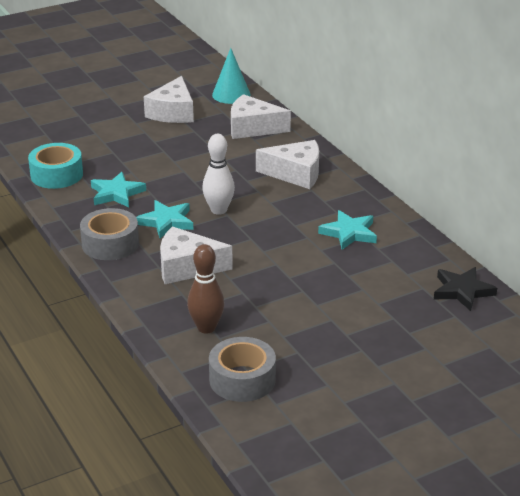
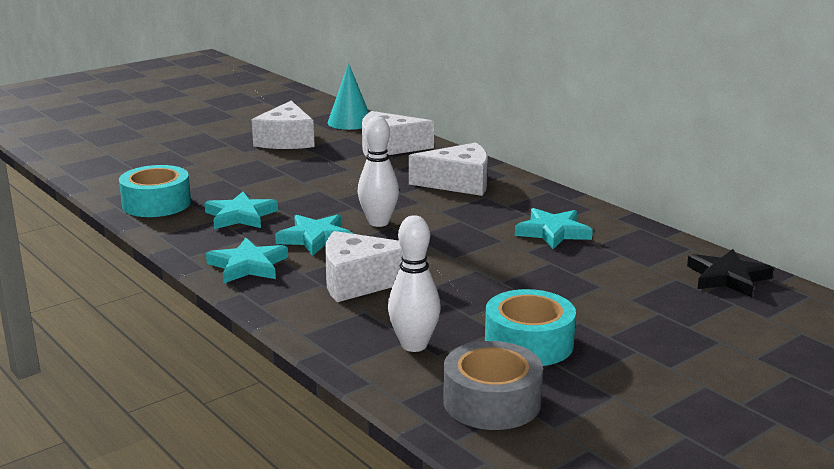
camera: 10 degrees left, 10 degrees down
(110, 244) = (248, 266): grey tape -> turquoise star
(206, 328) = (414, 345): brown bowling pin -> white bowling pin
(287, 335) = (528, 343): none -> turquoise tape

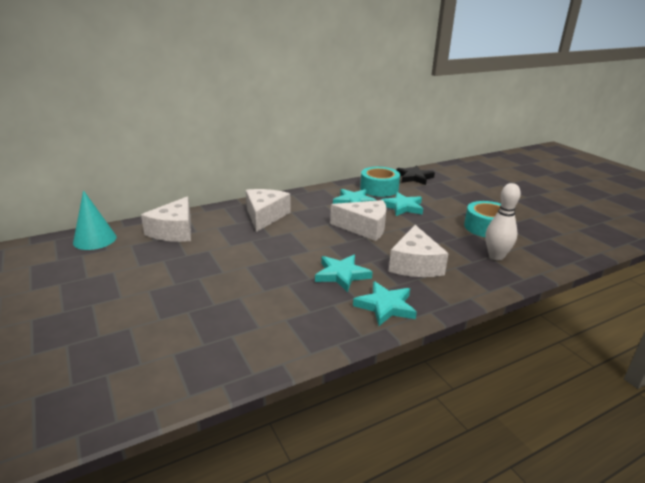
camera: 80 degrees left, 5 degrees up
(156, 204) = (231, 354): turquoise tape -> turquoise tape (379, 188)
(240, 216) = (284, 305): turquoise star -> turquoise star (402, 207)
(286, 140) = (111, 272): white cheese -> white cheese (364, 228)
(378, 222) = (321, 249): white bowling pin -> none
(492, 402) = (548, 244): grey tape -> none

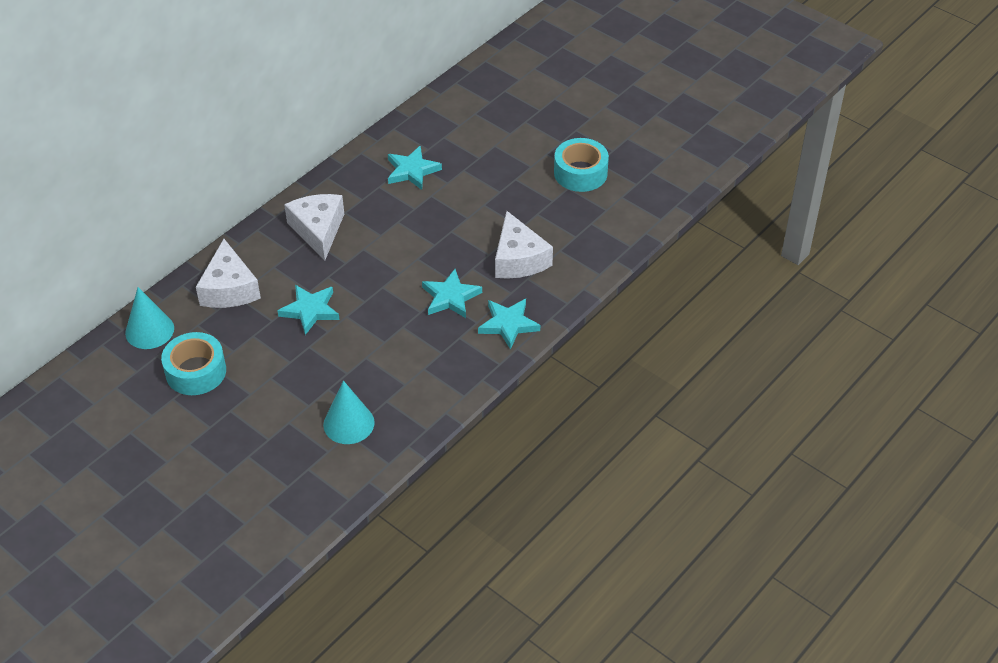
camera: 20 degrees left, 20 degrees up
(181, 344) = (348, 423): none -> turquoise cone
(364, 228) = (444, 216): white cheese -> none
(379, 188) = (432, 131): turquoise tape -> turquoise tape (196, 371)
(402, 207) = (474, 162): turquoise star -> turquoise star (310, 310)
(414, 177) = (468, 91): black star -> none
(496, 256) = (598, 221): white bowling pin -> none

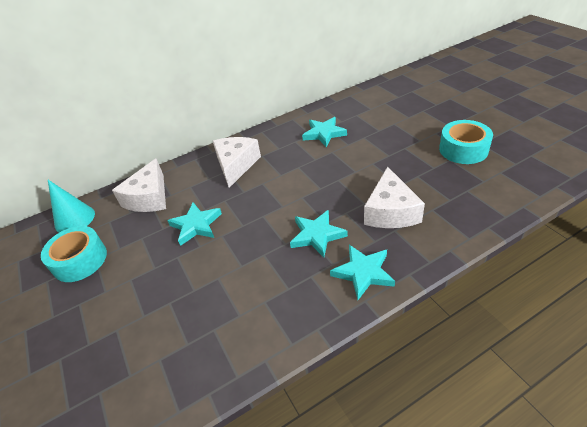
camera: 25 degrees right, 5 degrees down
(348, 423) = (166, 347): turquoise cone -> none

